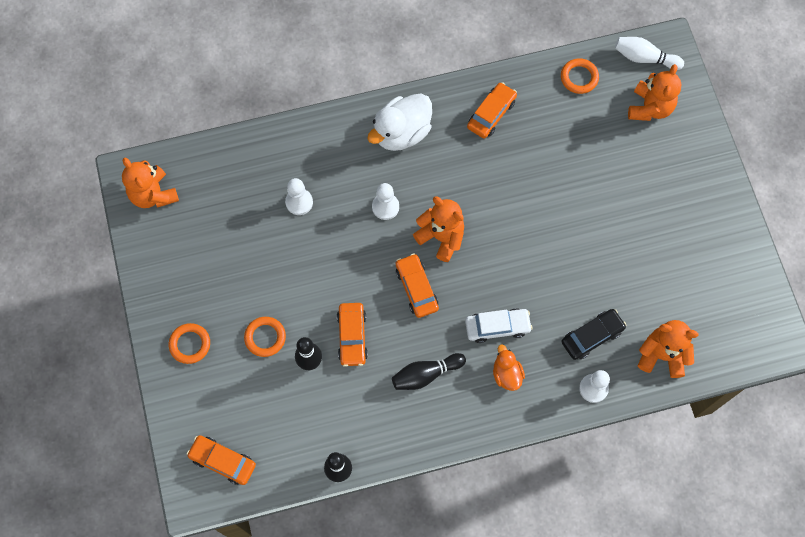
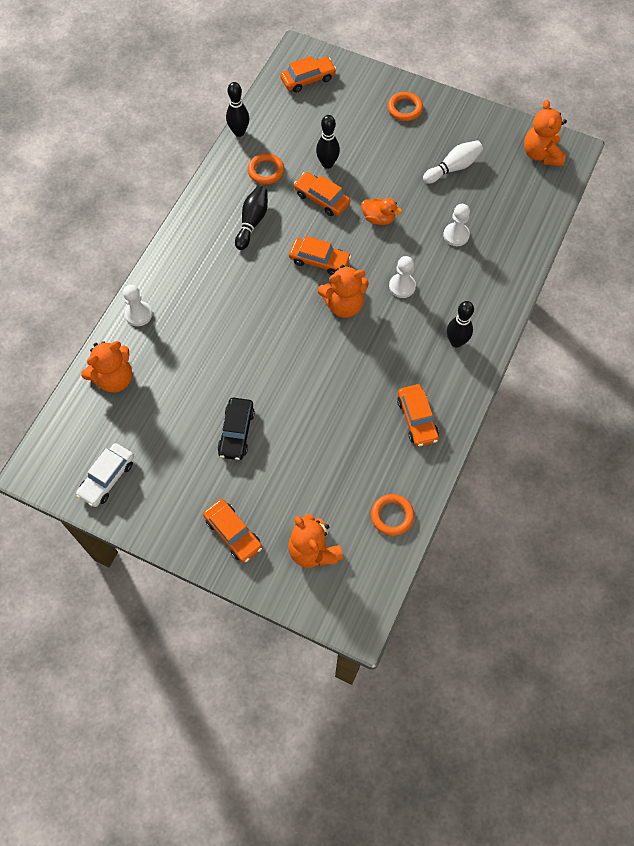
camera: 130 degrees right, 5 degrees down
(153, 194) = (541, 154): orange teddy bear -> orange teddy bear turned 105 degrees counterclockwise
(265, 337) = (369, 151): orange ring -> orange ring (266, 171)
(401, 133) = (456, 342): white duck -> black bowling pin
(497, 327) = (241, 289): white car -> white car (107, 478)
(506, 374) = (203, 269): orange duck -> orange duck (378, 218)
(592, 336) = (174, 344): black car -> black car (236, 432)
(644, 58) = (364, 589): white bowling pin -> white bowling pin (453, 168)
(689, 167) = (233, 533): none -> orange car

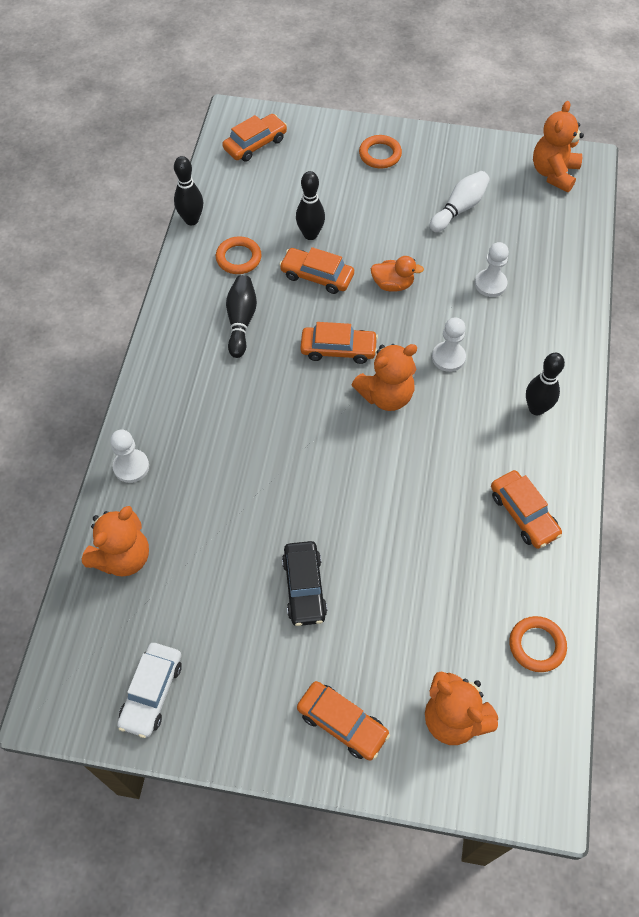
camera: 15 degrees left, 5 degrees down
(541, 154) = (553, 173): orange teddy bear -> orange teddy bear turned 45 degrees clockwise

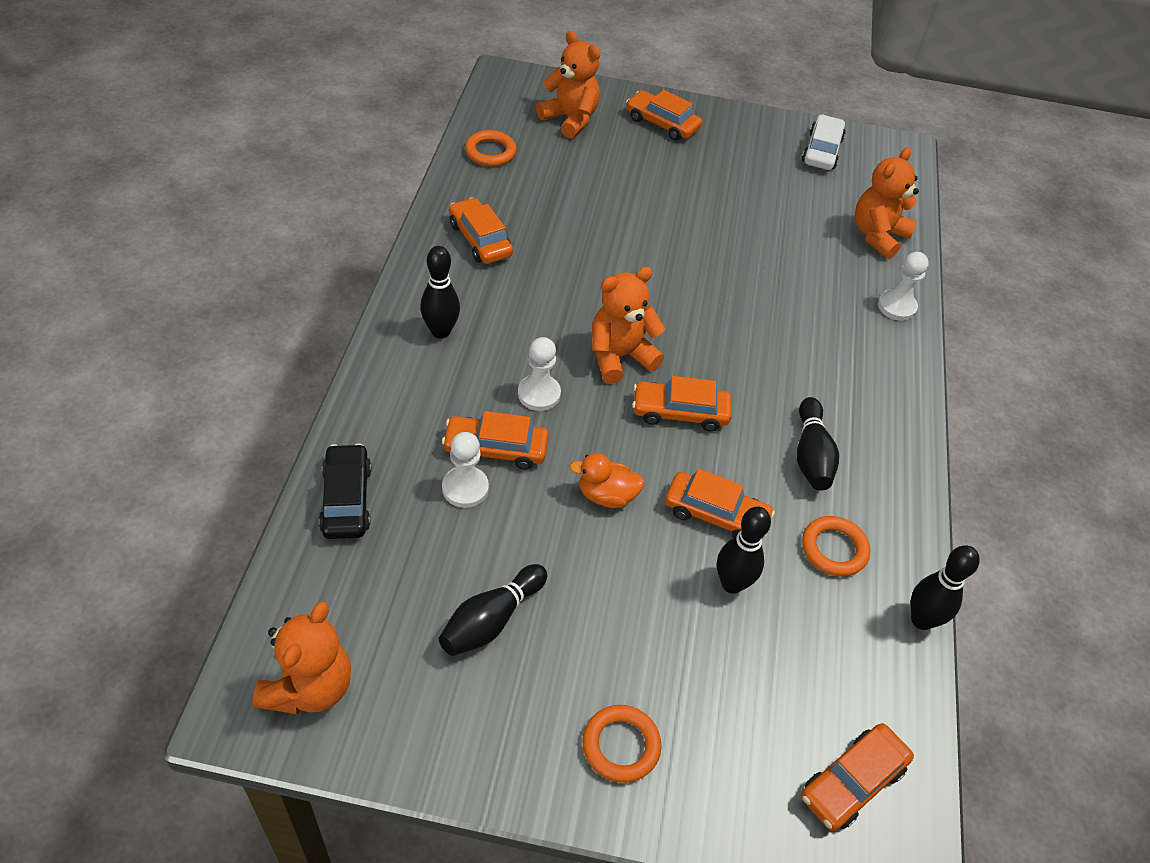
camera: 175 degrees right, 10 degrees down
(304, 587) = (701, 203): black car -> black car (346, 499)
(459, 208) = (491, 620): white bowling pin -> black bowling pin
(474, 313) = (495, 449): none -> orange car

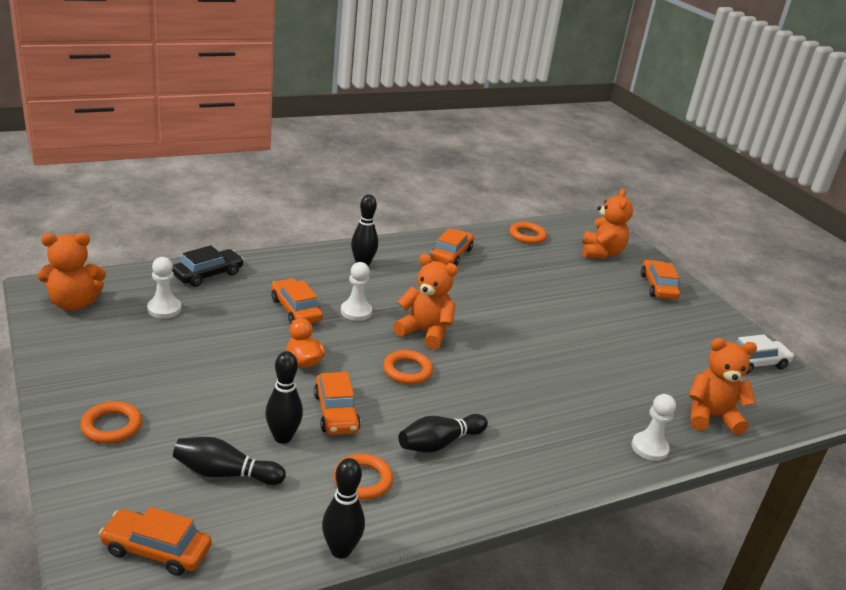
camera: 55 degrees right, 20 degrees down
(465, 488) = (255, 309): white pawn -> white pawn (164, 309)
(491, 620) = (167, 347): black bowling pin -> black bowling pin (225, 473)
(680, 412) = (407, 371): orange car -> orange ring

